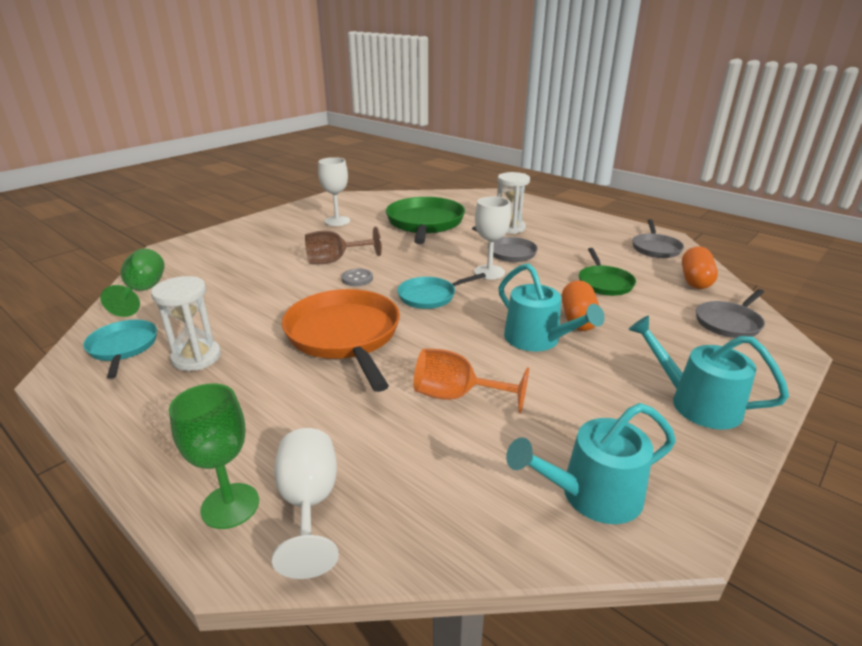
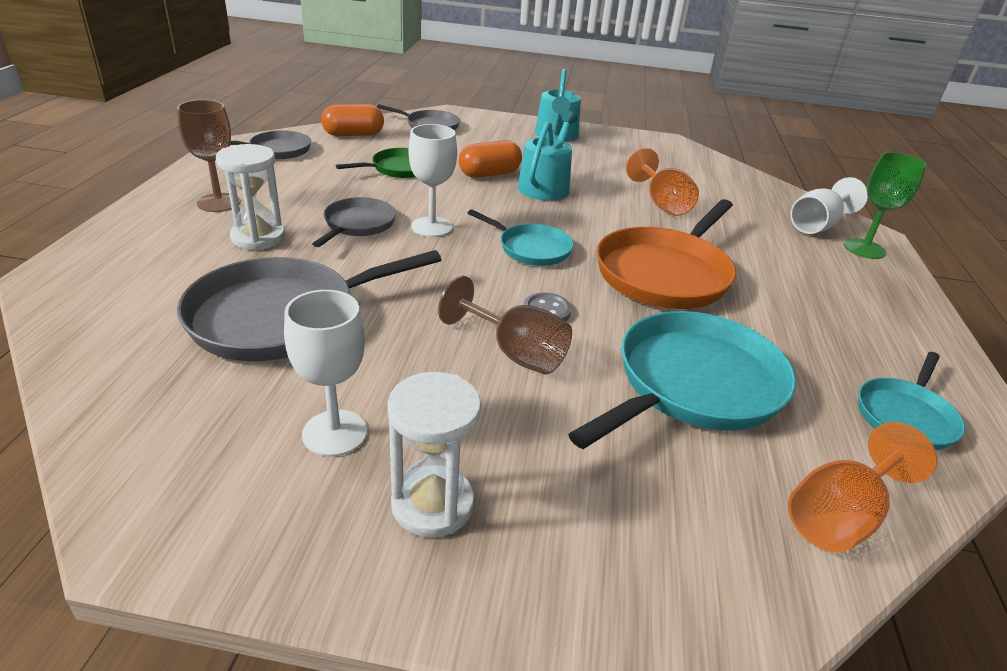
camera: 125 degrees left, 5 degrees up
(143, 291) = (839, 516): green goblet -> orange goblet
(196, 357) = (824, 347): white hourglass -> white hourglass (432, 504)
(248, 295) = (693, 384): none -> turquoise pan
(425, 223) = (281, 316): green pan -> grey pan
(563, 224) = (219, 203): none -> brown goblet
(592, 495) = (677, 157): turquoise watering can -> none

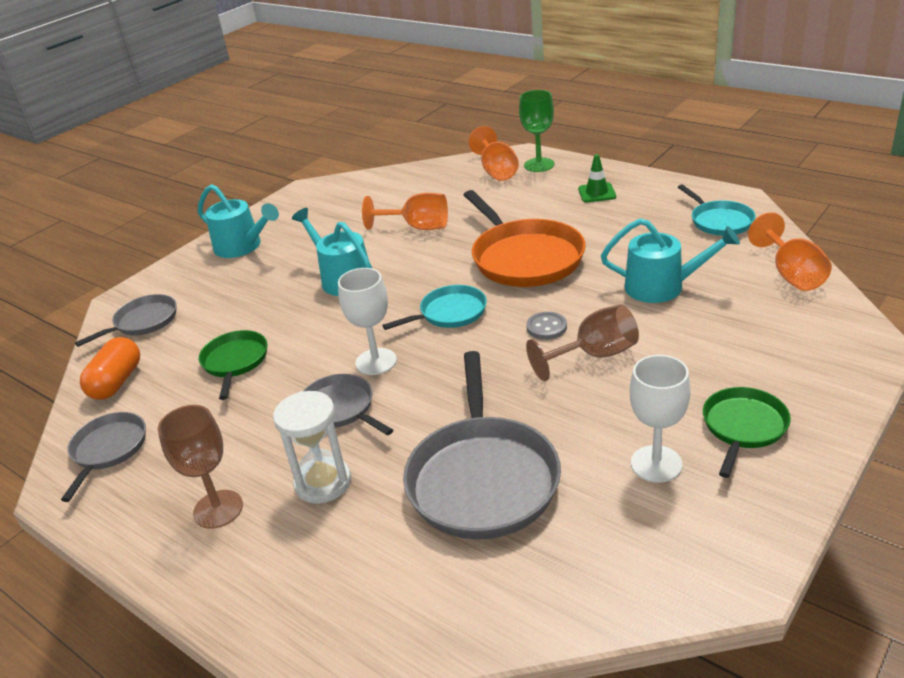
camera: 55 degrees left, 0 degrees up
(432, 504) = (743, 427): white hourglass -> green pan
(489, 174) = (293, 306): orange capsule -> none
(693, 384) = (662, 287): turquoise pan -> turquoise watering can
(817, 225) = (496, 171): white goblet -> orange goblet
(853, 299) = (597, 193): none -> green traffic cone

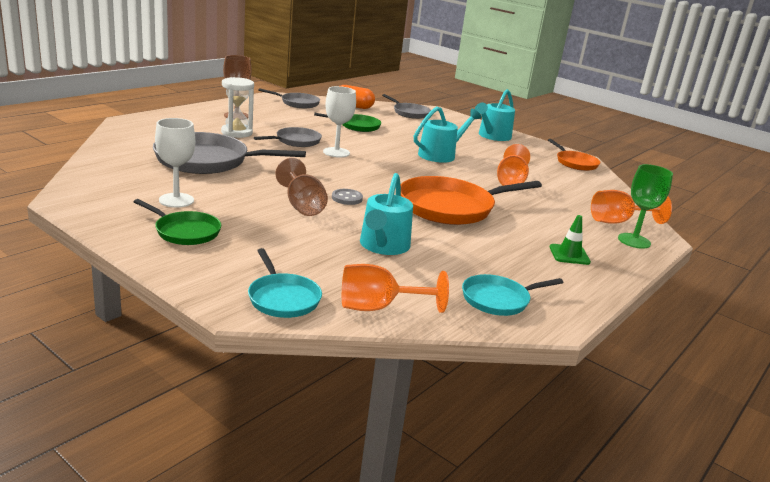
camera: 85 degrees right, 10 degrees down
(328, 192) = (575, 163): none -> orange pan
(450, 313) = (381, 175): turquoise pan -> turquoise pan (283, 298)

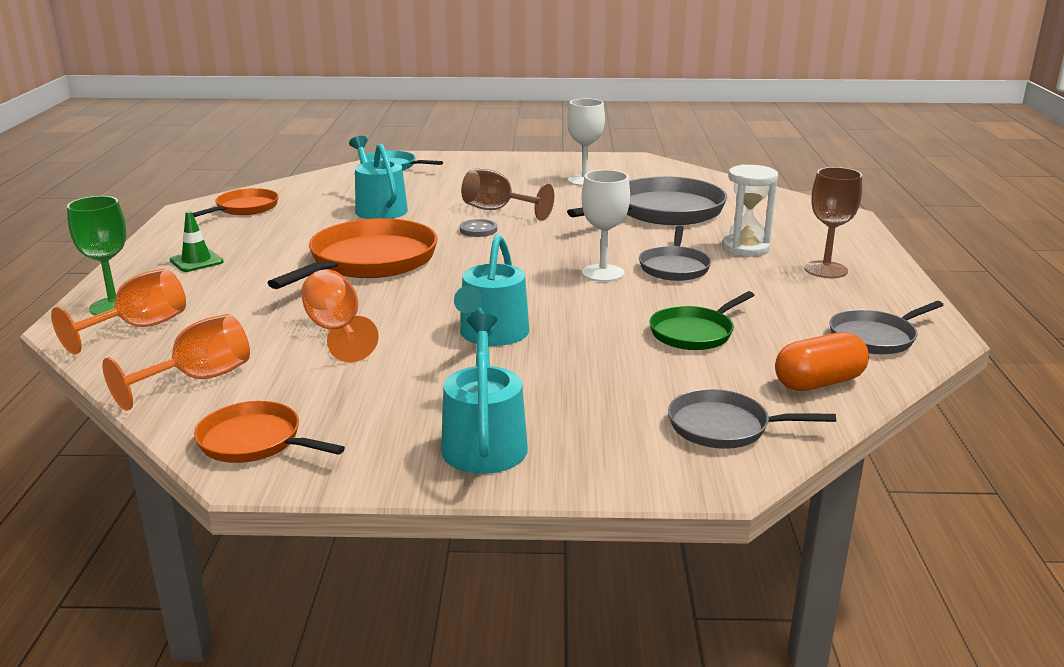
camera: 145 degrees right, 0 degrees up
(185, 232) = (524, 170): green pan -> none
(378, 307) = (327, 180): orange goblet -> orange goblet (198, 379)
(498, 300) = (245, 208): turquoise pan -> orange pan

